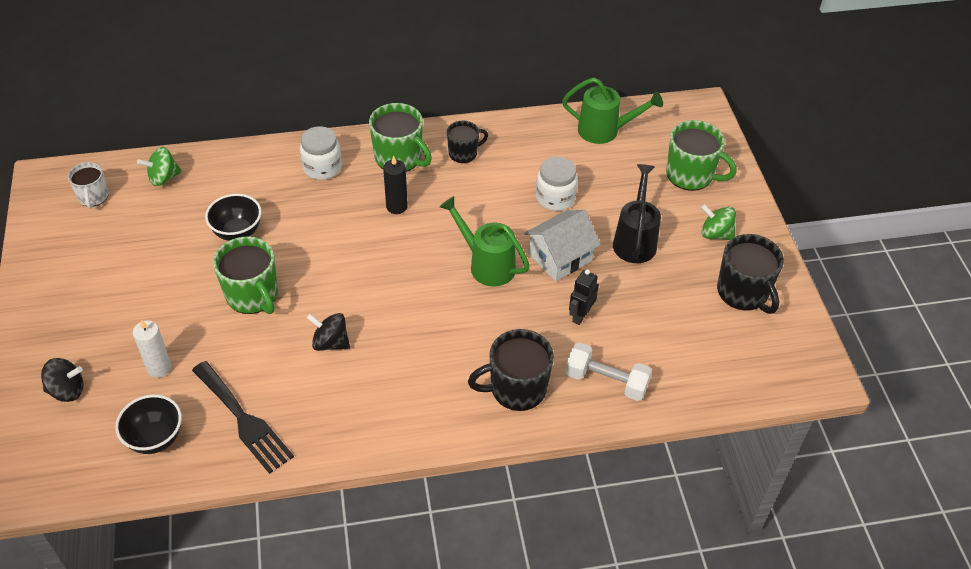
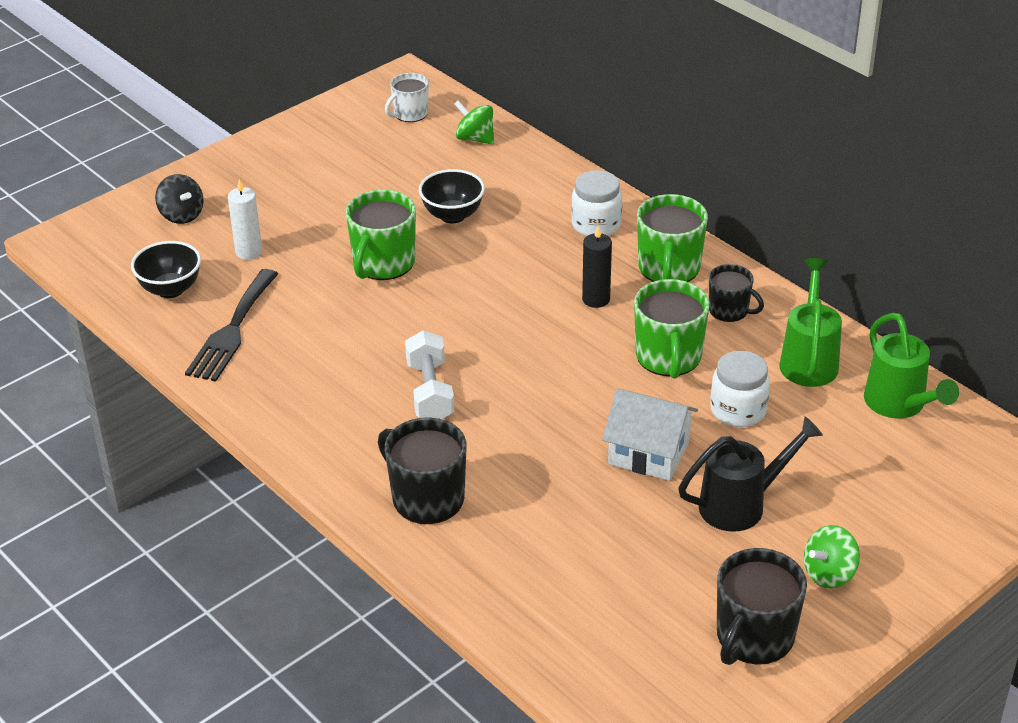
camera: 60 degrees right, 10 degrees down
(330, 343) = (370, 340): black spinning top -> none
(487, 264) = (580, 401): green watering can -> green watering can (809, 360)
(580, 315) = (576, 505): black robot -> none
(606, 381) = (499, 566): white dumbbell -> white dumbbell (430, 392)
(690, 175) = (909, 511): green mug -> green mug (668, 357)
(715, 234) = (829, 574): green spinning top -> green spinning top turned 120 degrees counterclockwise

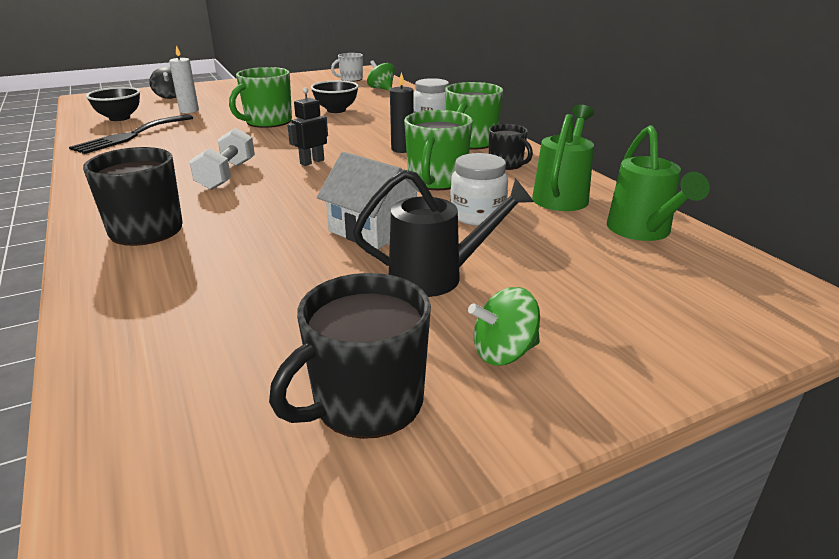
camera: 15 degrees right, 10 degrees down
(507, 346) = (312, 162): none -> black robot

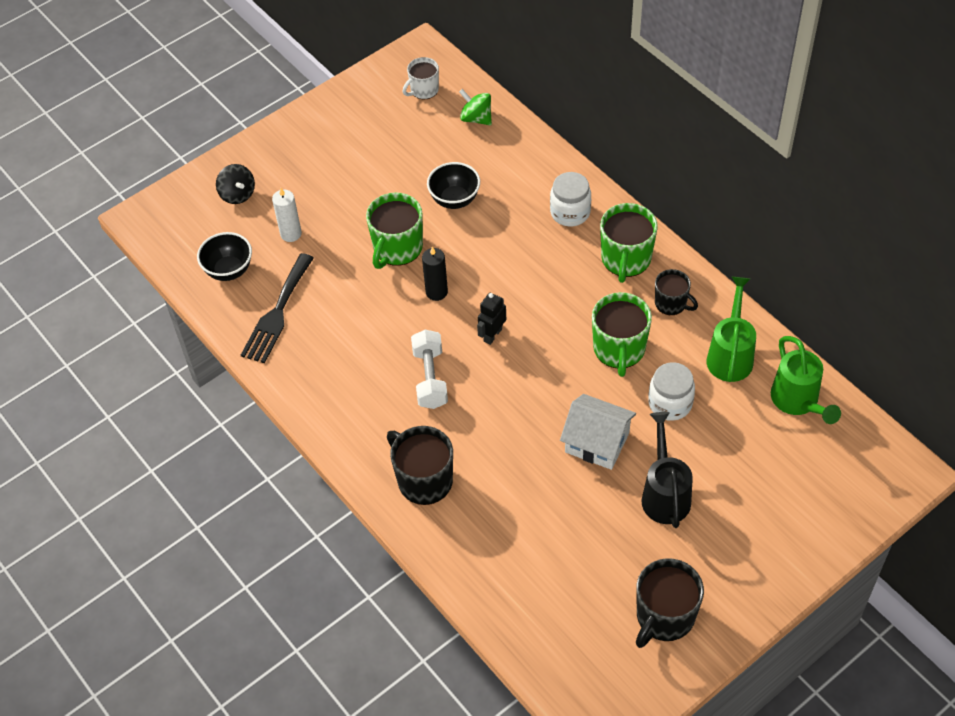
camera: 10 degrees left, 25 degrees up
(402, 149) = (565, 289): black candle -> black candle (436, 292)
(436, 277) = (664, 494): black watering can -> black watering can turned 75 degrees counterclockwise
(504, 352) = (726, 561): green spinning top -> none

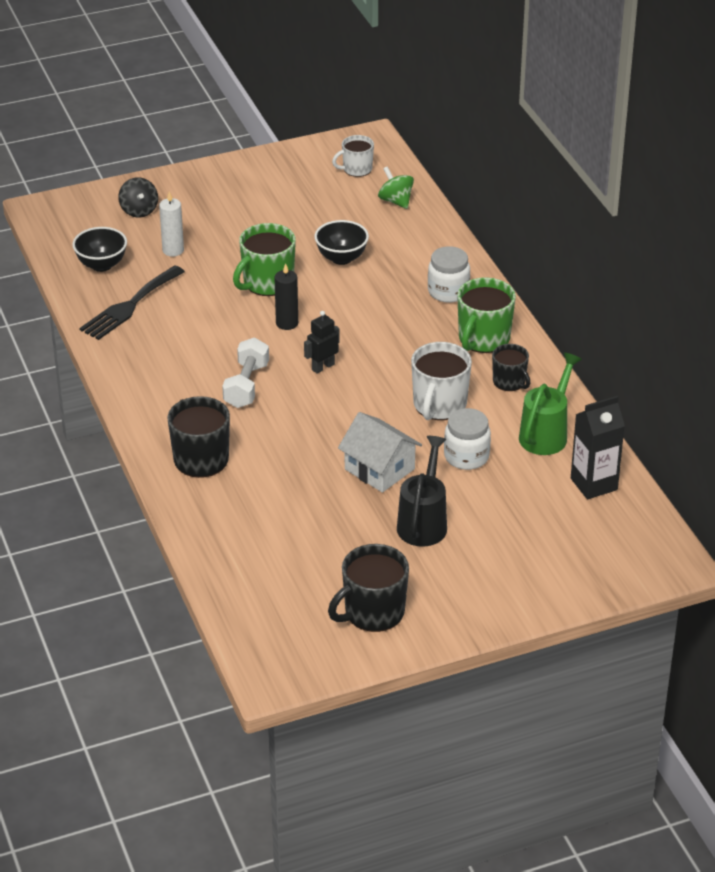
camera: 15 degrees right, 15 degrees down
(619, 349) = (439, 405): green mug -> white mug
(798, 401) = (594, 484): green watering can -> black carton

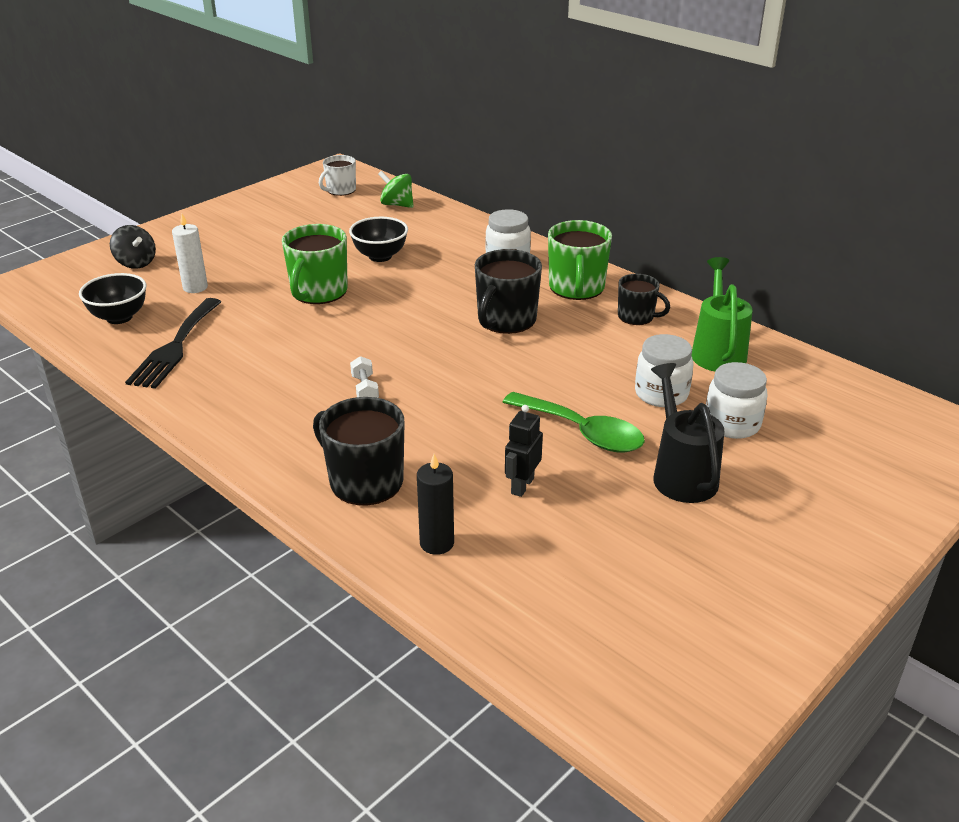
camera: 25 degrees left, 5 degrees down
(246, 385) = (365, 389): white dumbbell -> white dumbbell, size x0.58
(287, 323) = (366, 321): black candle -> black candle (437, 543)
(323, 367) = (436, 350): black robot -> black robot (522, 486)
(373, 612) = (723, 601): black mug -> black mug (506, 320)
(379, 469) = (582, 432): white house -> green spoon
(439, 405) = (588, 354): white mug -> none
(497, 497) = (732, 424): none -> white jar
(594, 484) = (810, 383): black carton -> none

